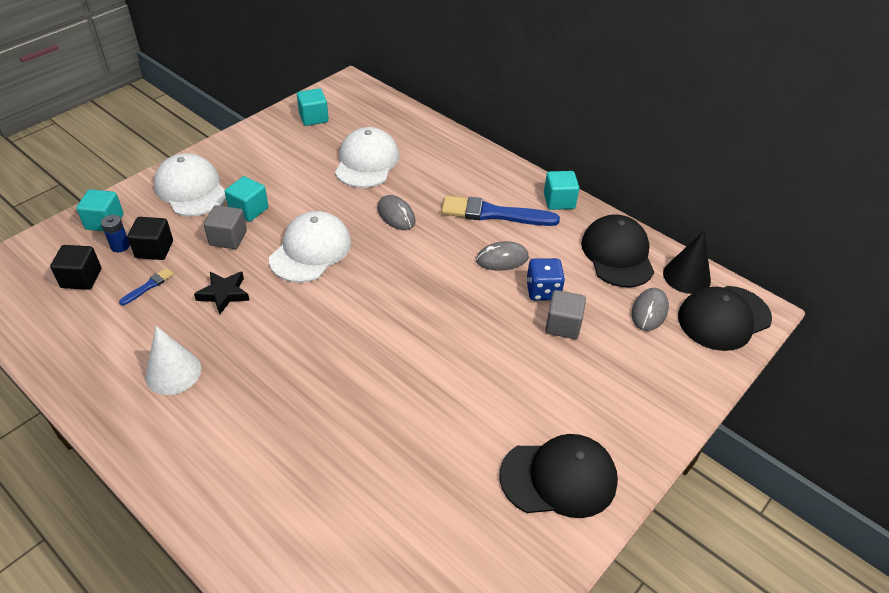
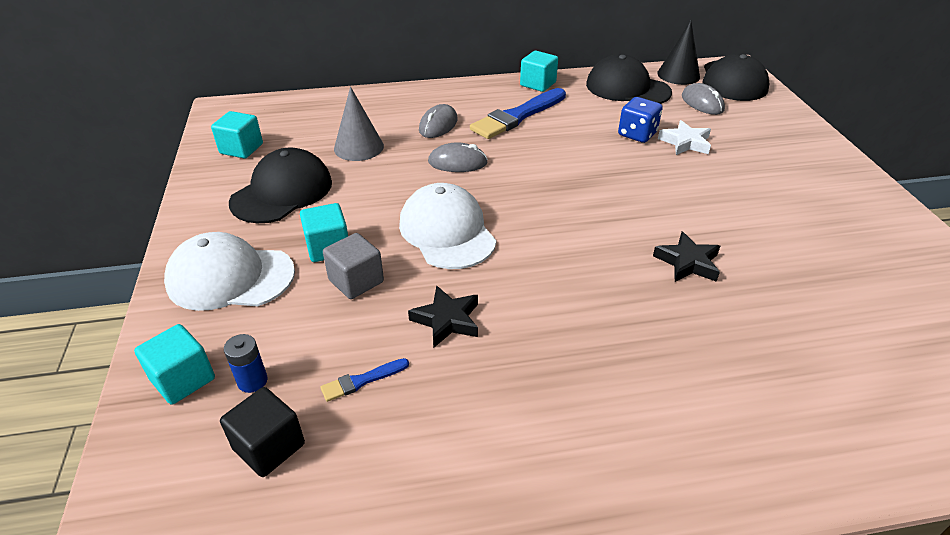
camera: 50 degrees left, 5 degrees down
(149, 286) = (362, 381): blue brush -> blue brush turned 105 degrees counterclockwise
(154, 249) = (299, 350): black cube -> none
(173, 372) = (540, 415): white cone -> none
(367, 162) = (358, 147): white cap -> grey cone
(385, 387) = (687, 262): none -> black star
(502, 259) = (579, 136): grey mouse -> grey mouse (438, 125)
(559, 478) = (856, 215): black cap -> black cap (282, 192)
(563, 325) = (685, 142): grey cube -> white star

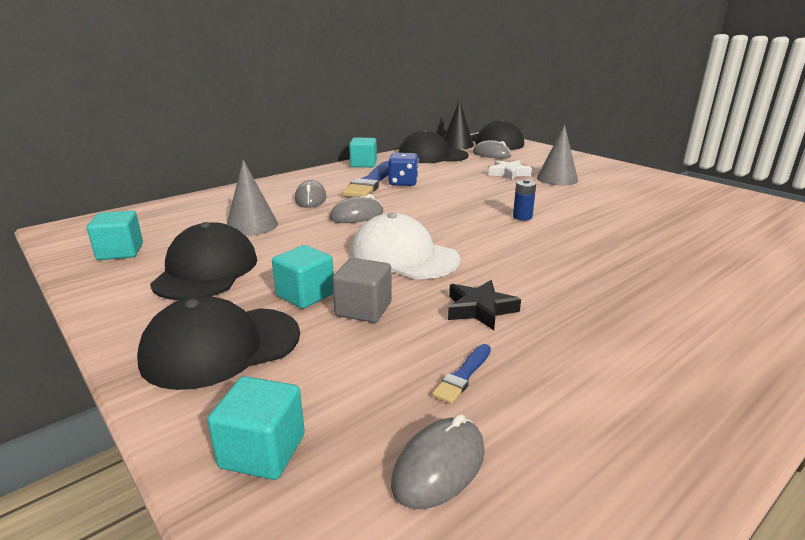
camera: 30 degrees left, 15 degrees down
(230, 277) = (221, 346): white cap -> black cap
(252, 381) = (350, 419): blue battery -> blue battery (522, 217)
(269, 446) = (439, 466): black cube -> grey mouse
(637, 134) = (471, 175): blue dice -> blue dice (403, 183)
(687, 262) = (598, 228): black star -> none
(735, 168) = (557, 179): none -> grey cone

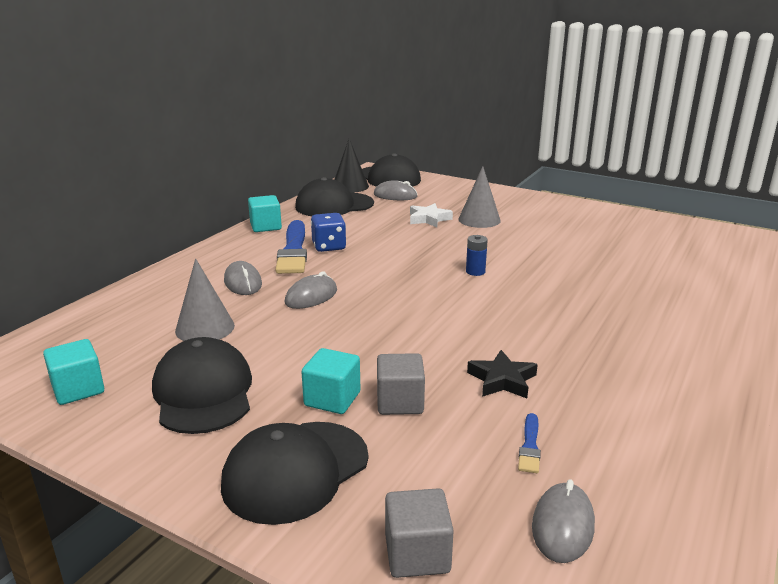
camera: 20 degrees left, 0 degrees up
(262, 451) = (417, 554): turquoise cube -> grey cube
(403, 256) = (395, 337): white cap -> none

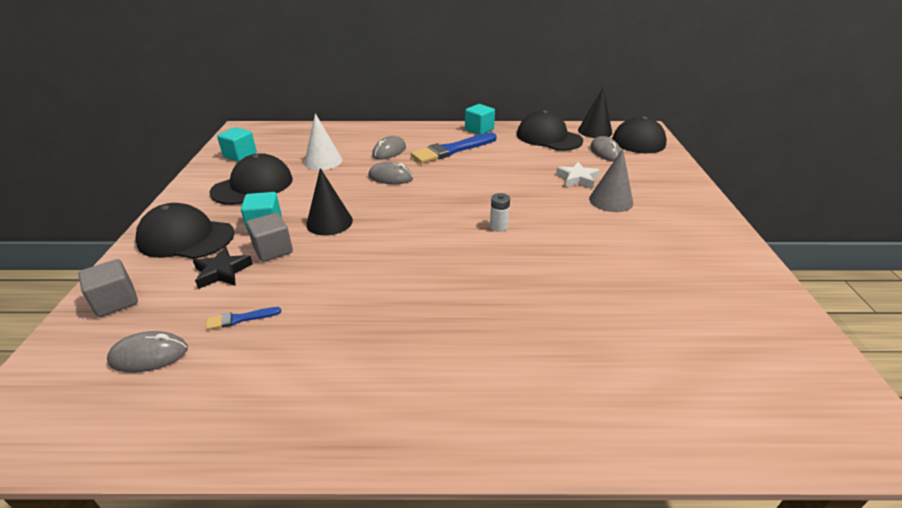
camera: 60 degrees right, 10 degrees up
(205, 328) = (323, 161): grey cone -> white cone
(329, 246) = (474, 158): blue dice -> none
(373, 354) = (329, 222): none -> black cone
(475, 272) = (498, 226): blue battery -> white battery
(502, 380) = (325, 284): black star -> black star (222, 272)

